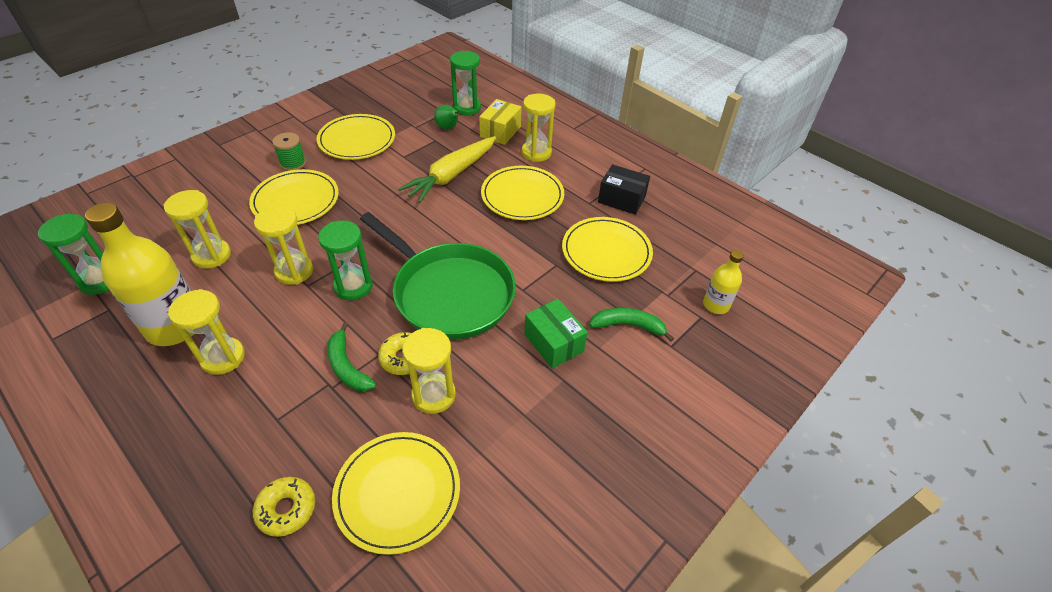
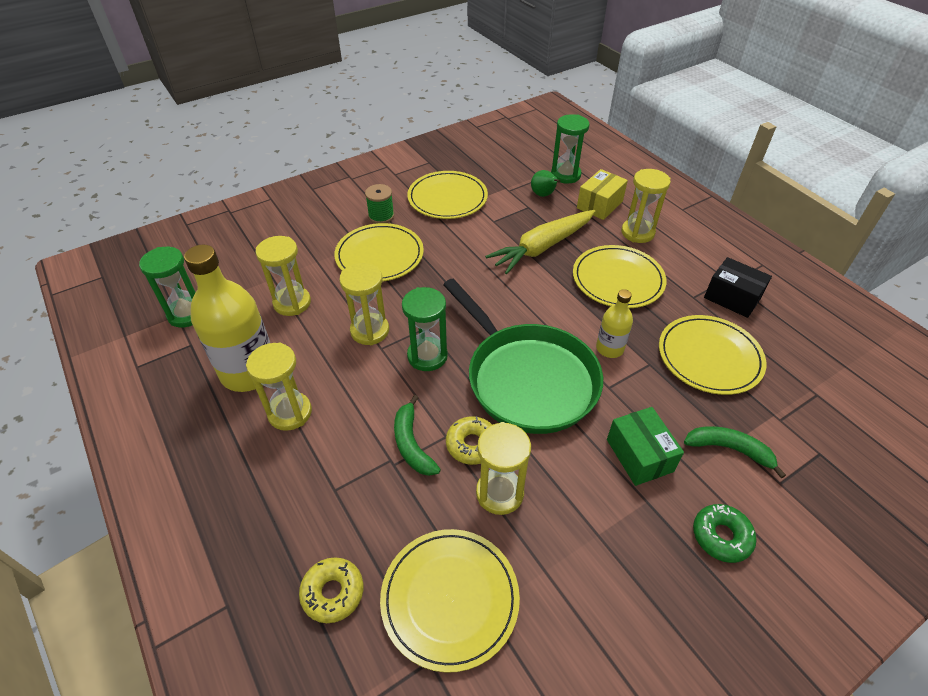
camera: 15 degrees right, 0 degrees up
(627, 397) = (721, 536): none -> green donut
(716, 305) = (840, 441): yellow bottle -> yellow bottle (609, 348)

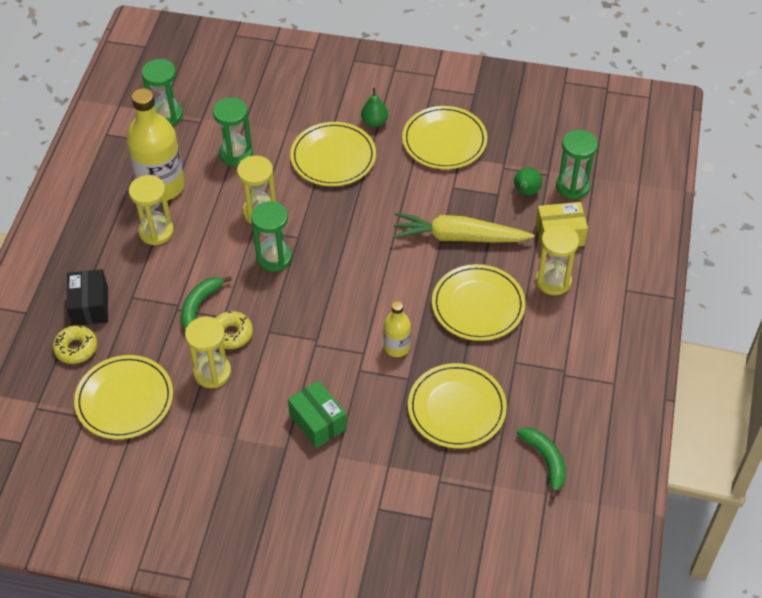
camera: 45 degrees right, 5 degrees up
(292, 303) = (236, 154): yellow hourglass -> green hourglass
(381, 216) = (374, 122): green spool -> green pear
(528, 379) = (315, 323): green pan -> none
(639, 455) = (318, 422): green box -> green box turned 60 degrees counterclockwise
(721, 536) = (299, 499): green donut -> none
(729, 449) = (377, 467): green banana -> green banana (545, 461)
(732, 298) = (544, 386): black box -> black box (90, 306)

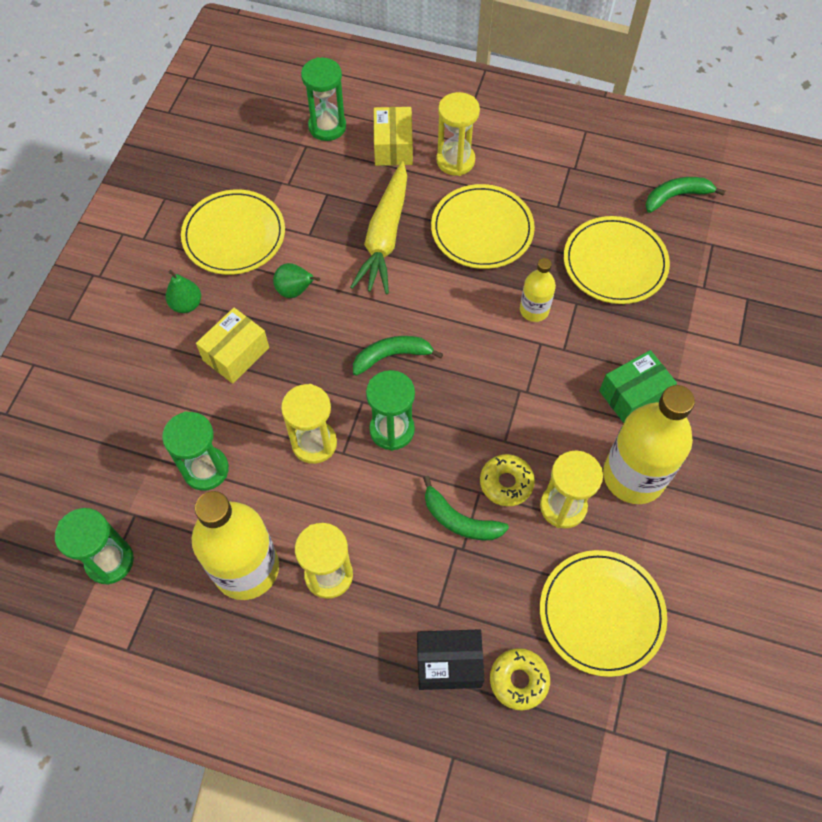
camera: 85 degrees left, 10 degrees up
(241, 422) = (633, 476): none -> yellow bottle
(333, 157) = (236, 354): yellow plate -> yellow box
(340, 252) = (392, 356): none -> green banana
(526, 192) = (328, 168): green pear -> green pear (295, 291)

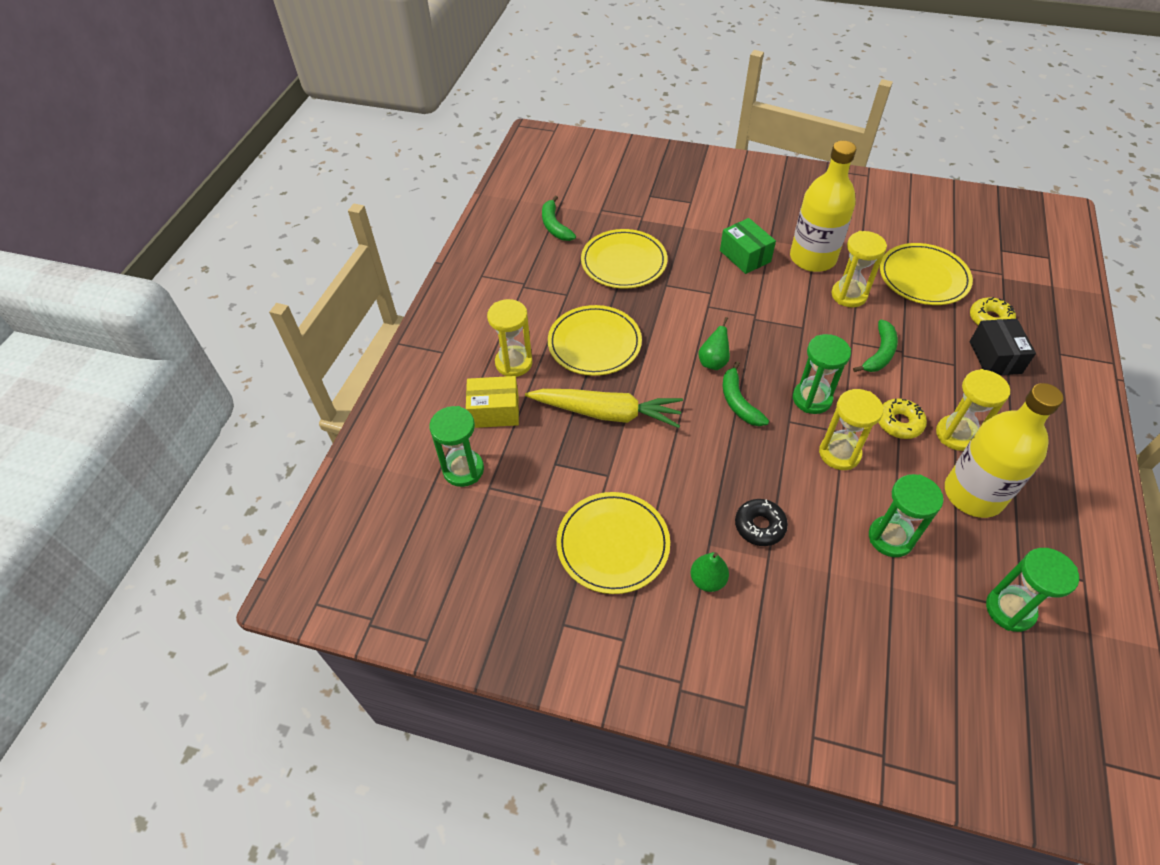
camera: 90 degrees left, 10 degrees down
(236, 354) = (759, 526): yellow box -> black donut
(295, 291) = (678, 482): green pear -> green pear (713, 362)
(506, 483) = (839, 326): yellow donut -> yellow donut (899, 423)
(534, 310) = (676, 310): yellow bottle -> none

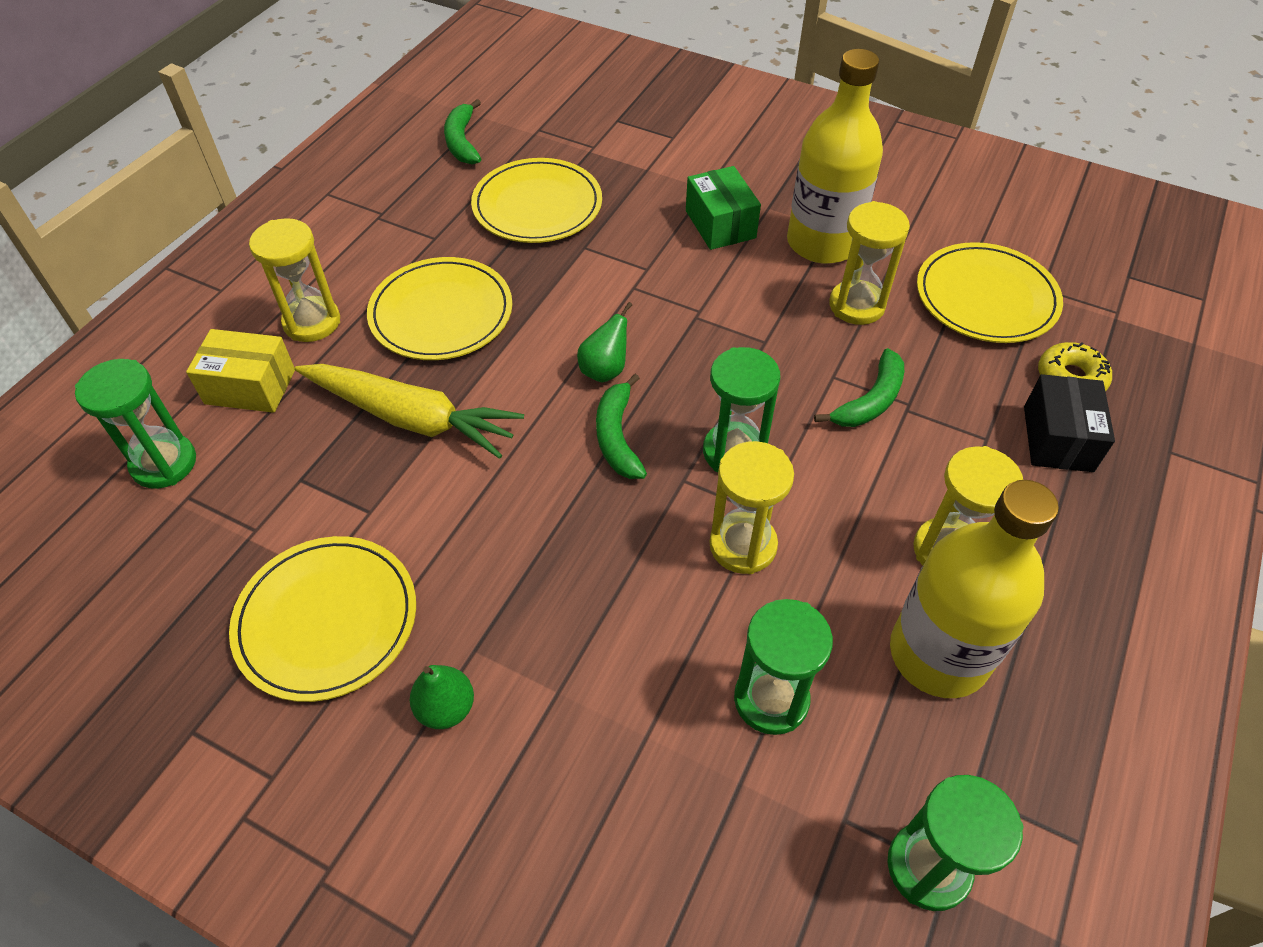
camera: 10 degrees right, 0 degrees up
(759, 526) = (566, 637): black donut -> none
(899, 423) = (859, 515): yellow donut -> none

